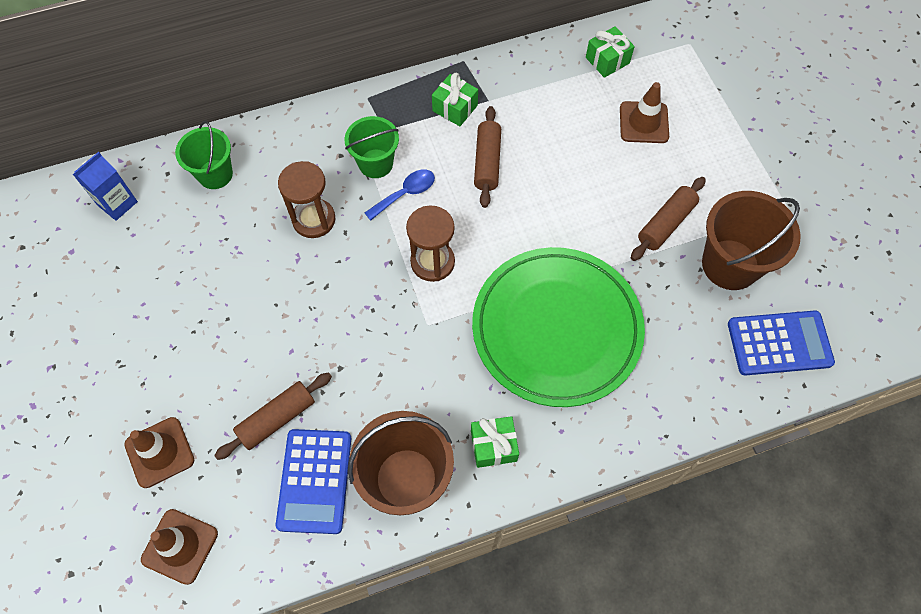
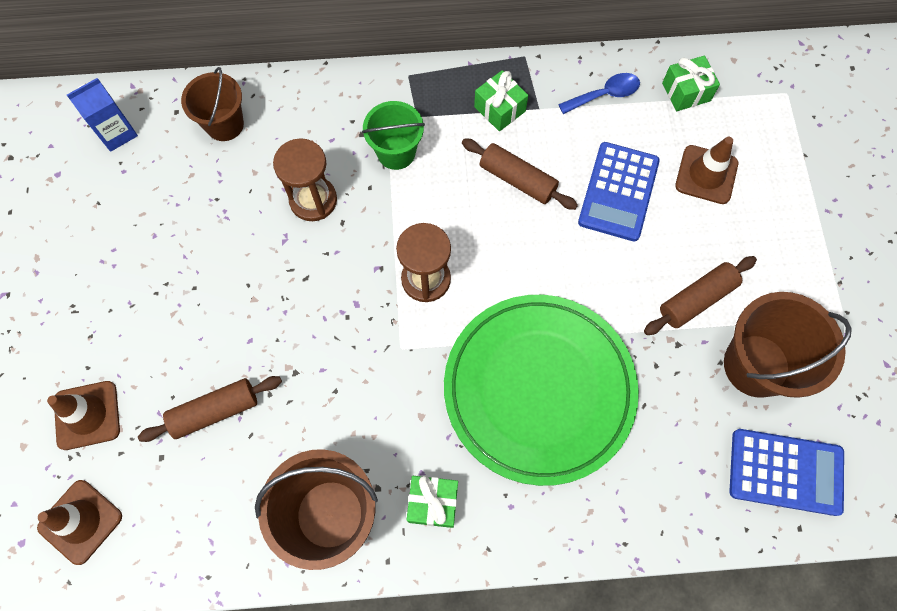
camera: 15 degrees right, 5 degrees up
(215, 174) = (224, 124): green bucket -> brown bucket
(314, 481) = (234, 489): blue calculator -> blue calculator (618, 192)
(405, 194) = (418, 194): blue spoon -> blue spoon (604, 95)
(487, 162) = (517, 179): brown rolling pin -> brown rolling pin turned 75 degrees counterclockwise

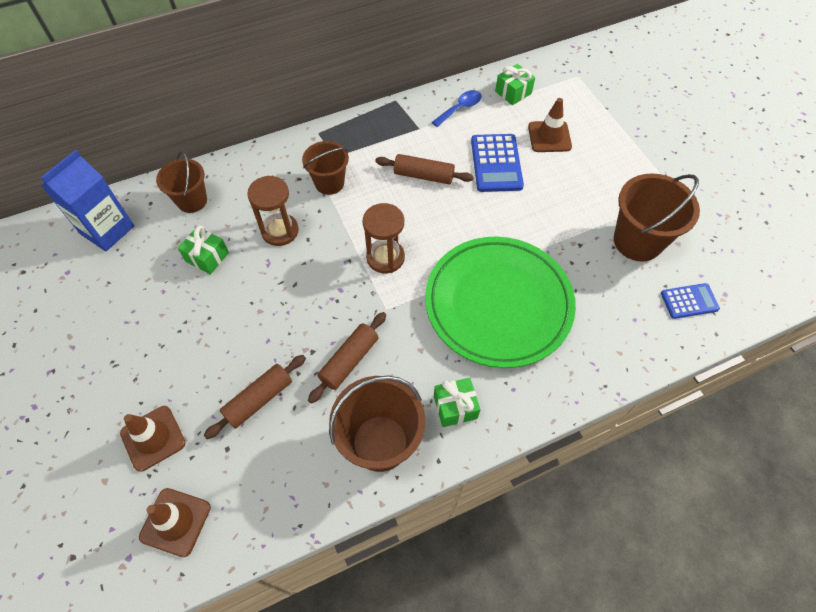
camera: 20 degrees left, 10 degrees down
(117, 133) = (107, 230): blue carton -> blue carton, size x1.52
(396, 152) = (329, 183): green bucket -> brown bucket
(499, 109) = (392, 136): green gift -> green gift (207, 257)
(696, 299) = (579, 213): brown rolling pin -> brown rolling pin (349, 361)
(785, 472) = (689, 301): blue calculator -> blue calculator, size x0.62

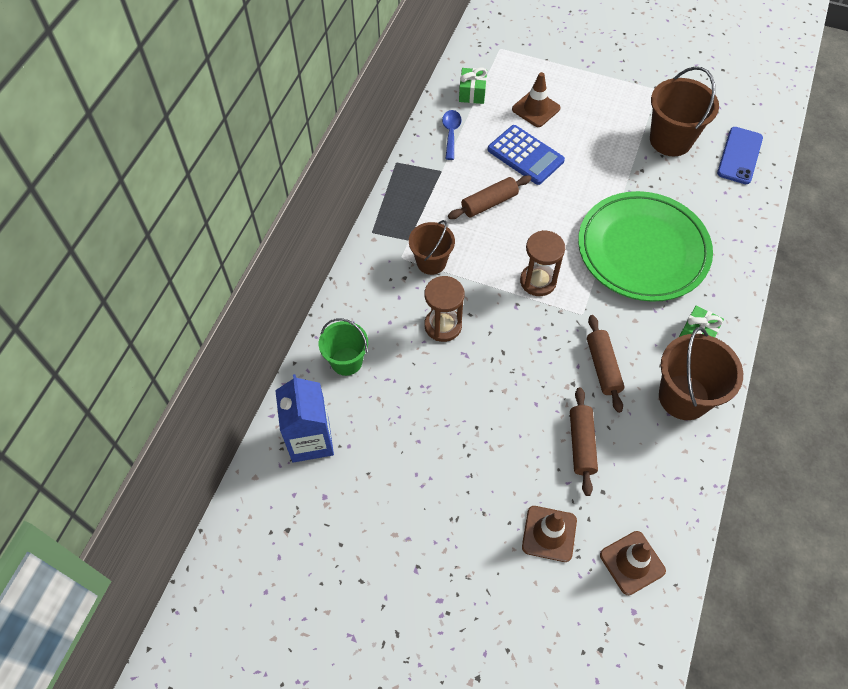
camera: 45 degrees left, 0 degrees up
(192, 201) = (346, 361): brown bucket -> green bucket
(207, 257) = (416, 389): green gift -> none
(689, 301) = (739, 155): blue calculator -> blue phone

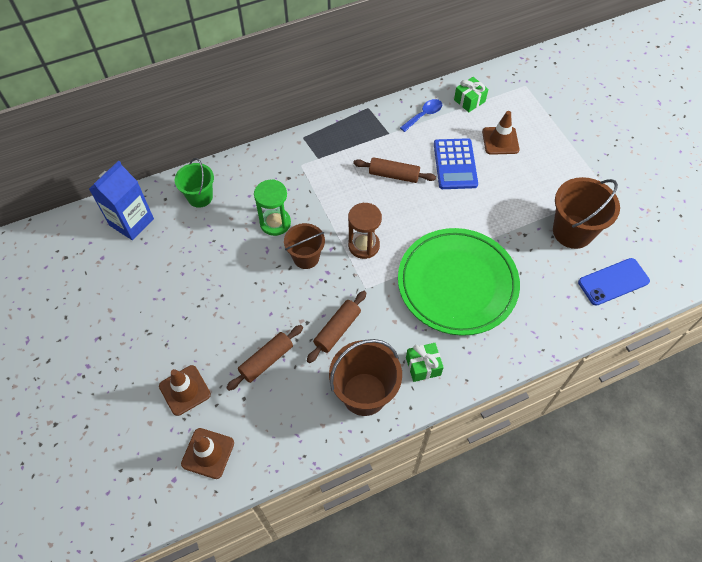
camera: 45 degrees right, 0 degrees up
(431, 262) = (314, 181): brown bucket -> brown bucket (306, 257)
(443, 325) = (275, 223): brown hourglass -> green hourglass

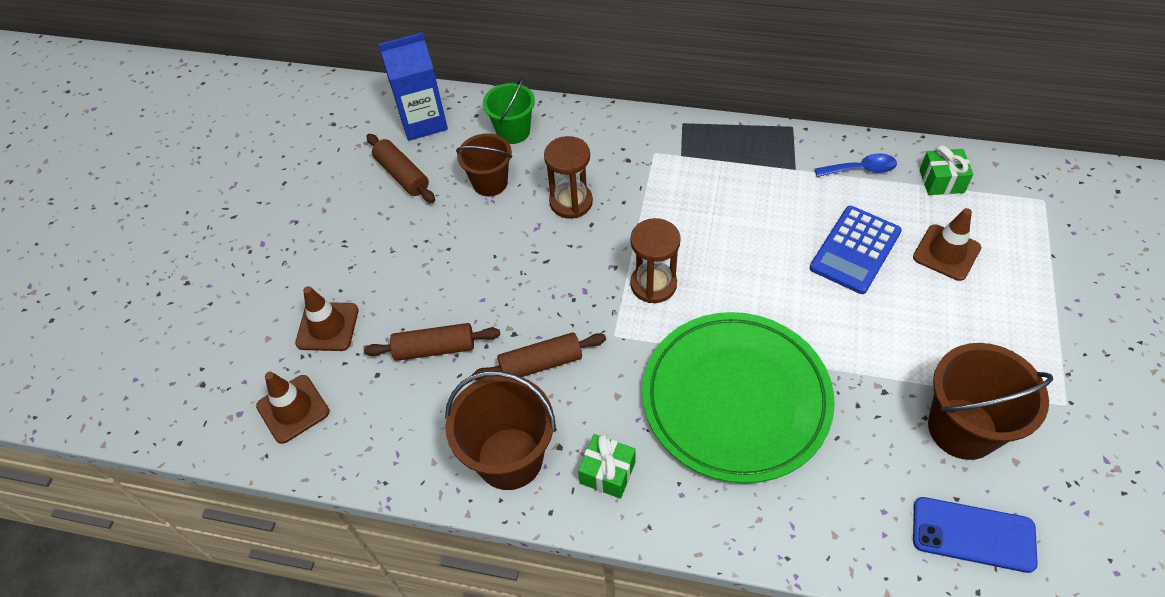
camera: 40 degrees right, 5 degrees down
(275, 223) = (571, 202): green hourglass -> brown hourglass
(306, 257) = (573, 260): brown bucket -> brown bucket (490, 183)
(394, 175) = (760, 221): brown rolling pin -> brown rolling pin (402, 175)

